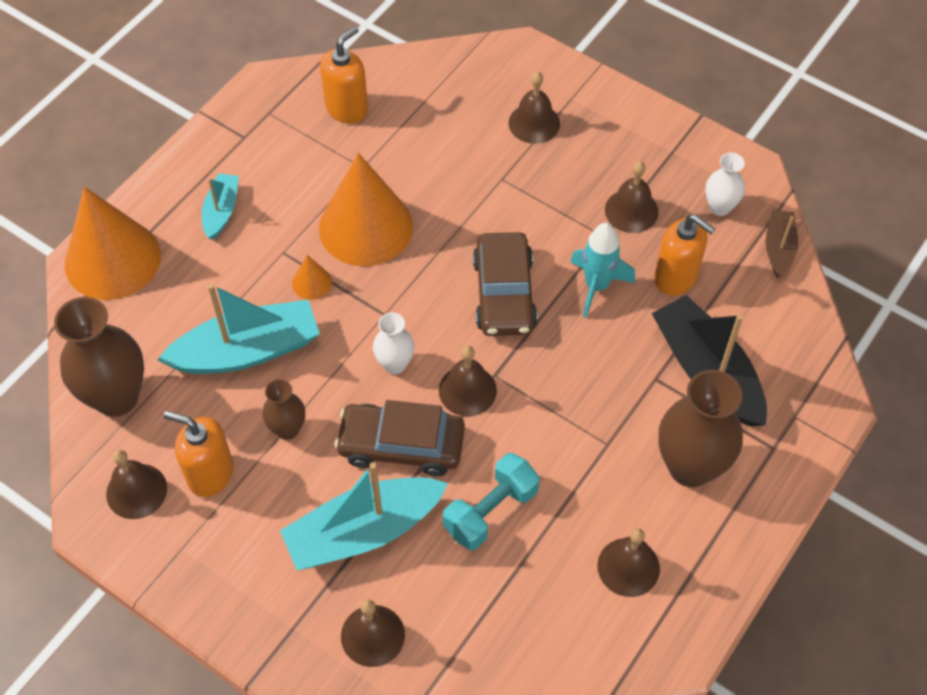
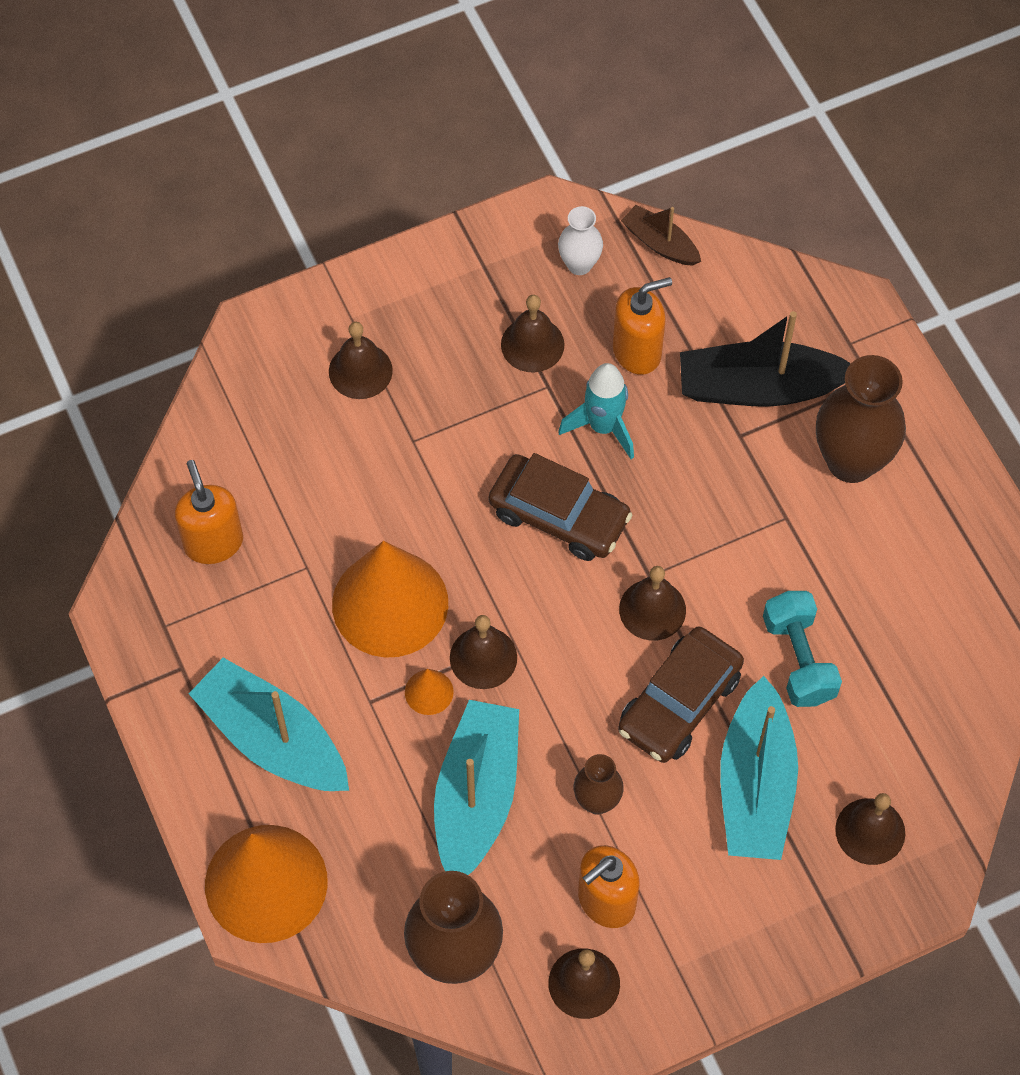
camera: 60 degrees left, 5 degrees up
(221, 211) = (272, 739): turquoise boat -> turquoise boat, size x1.89
(395, 364) = (580, 661): white vase -> none
(628, 567) = (922, 572): brown bell -> brown bell (483, 657)

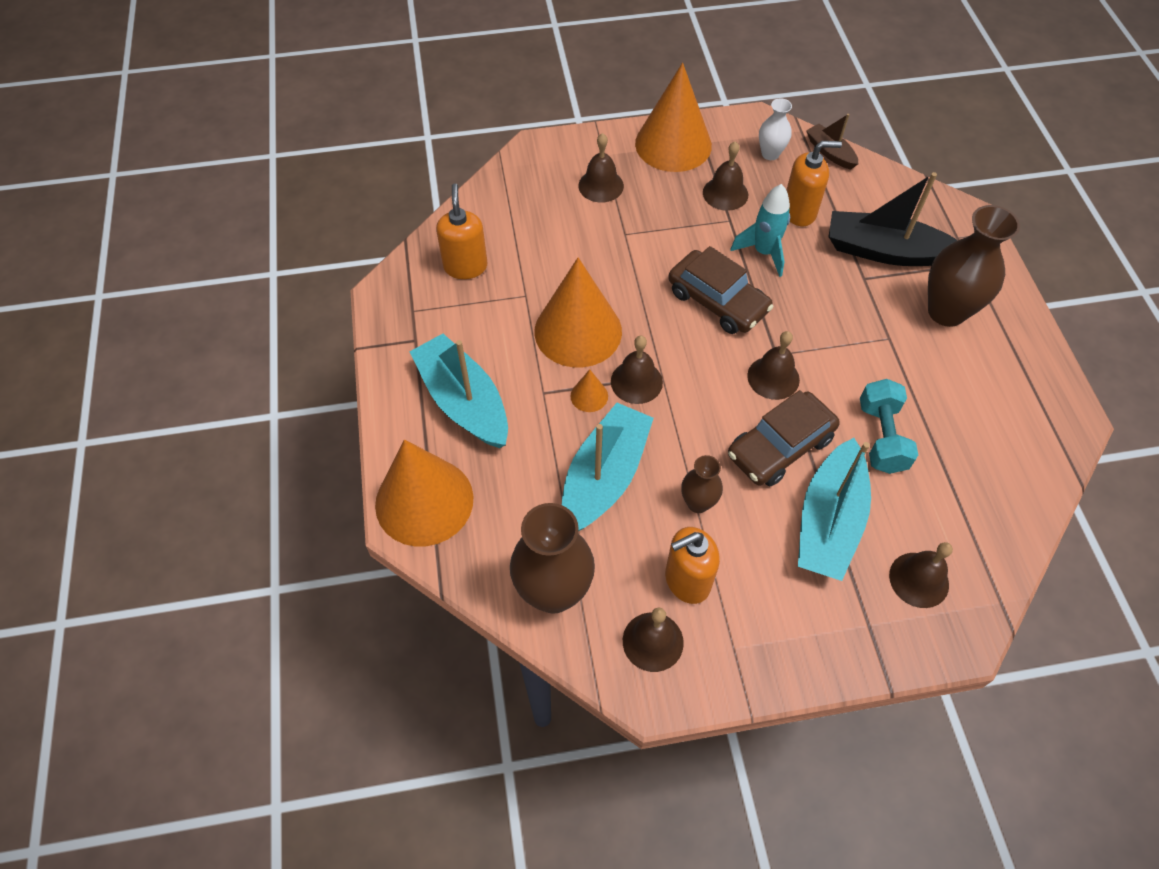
camera: 15 degrees right, 5 degrees down
(443, 278) = (673, 144): none -> orange cone

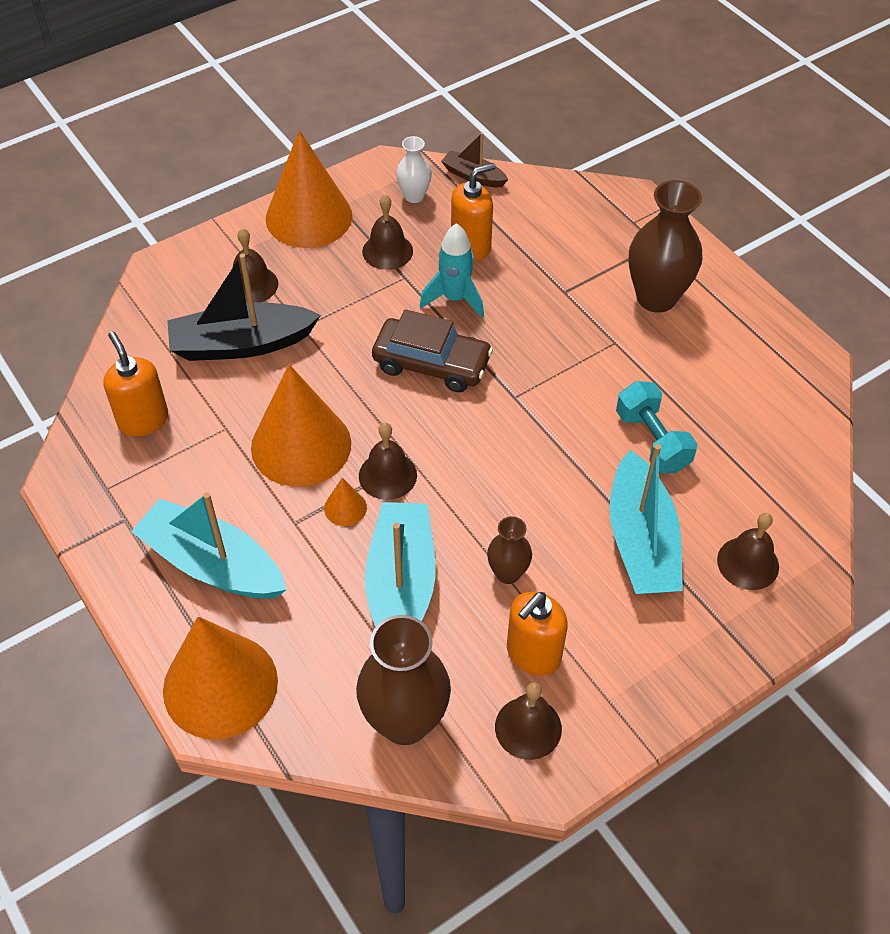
camera: 25 degrees left, 5 degrees down
(773, 377) = (523, 421): brown bell -> none
(780, 447) = (561, 487): brown car -> none
(884, 251) = (571, 258): black boat -> black boat (241, 344)

